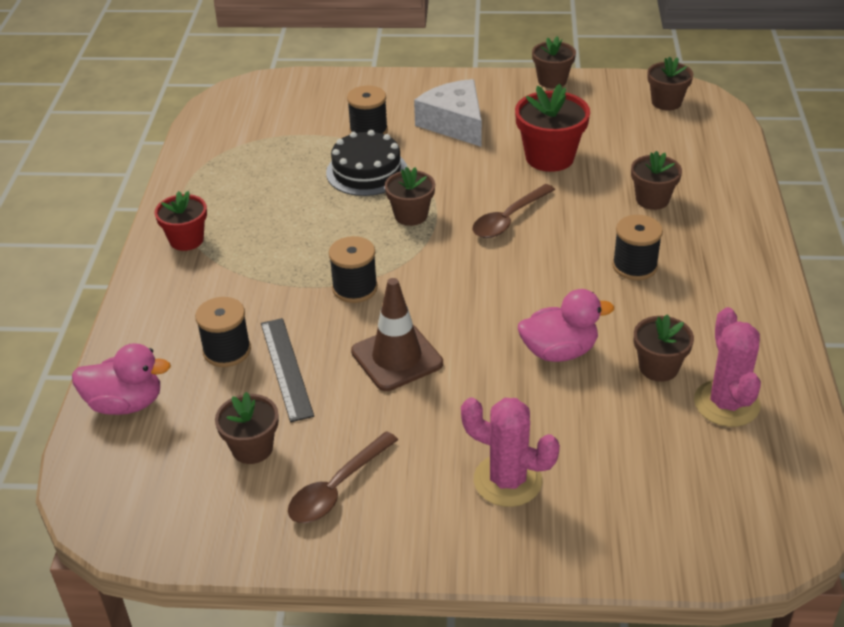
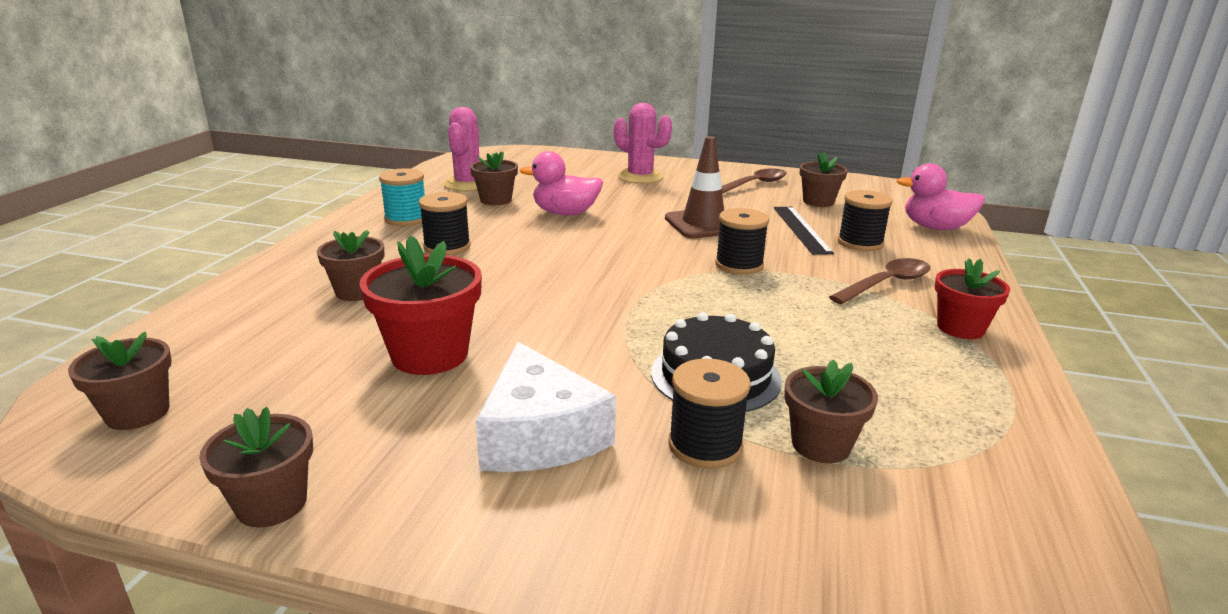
camera: 170 degrees left, 15 degrees down
(411, 215) = (662, 315): brown flower pot -> brown flower pot (821, 445)
(508, 219) = (543, 296): brown spoon -> brown spoon (886, 284)
(719, 306) = (406, 219): none -> turquoise spool

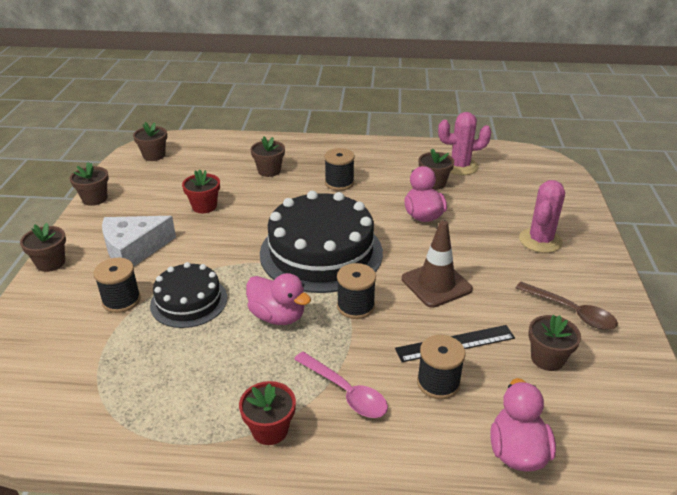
camera: 80 degrees right, 10 degrees up
(406, 219) = (378, 160): turquoise spool -> none
(430, 355) = (204, 206): red flower pot -> red flower pot, size x0.65
(620, 273) = (321, 252): none -> black cake
(756, 310) = (278, 316): none -> pink duck
(821, 445) = (119, 342): brown flower pot -> brown flower pot (51, 263)
(886, 284) = (345, 392): brown spoon -> pink spoon

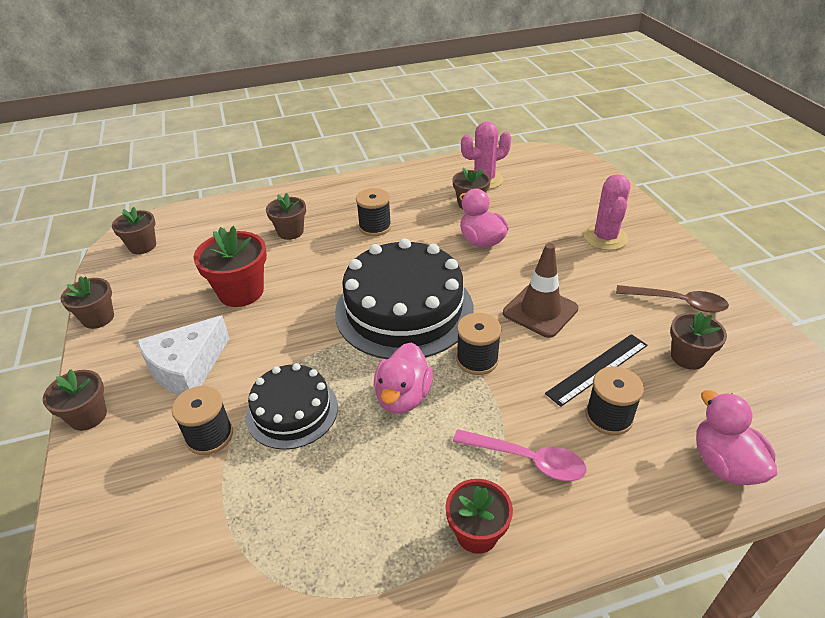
camera: 20 degrees left, 5 degrees up
(204, 206) = (241, 292): red flower pot -> red flower pot, size x1.55
(278, 316) = (403, 397): pink duck -> pink duck turned 90 degrees clockwise

